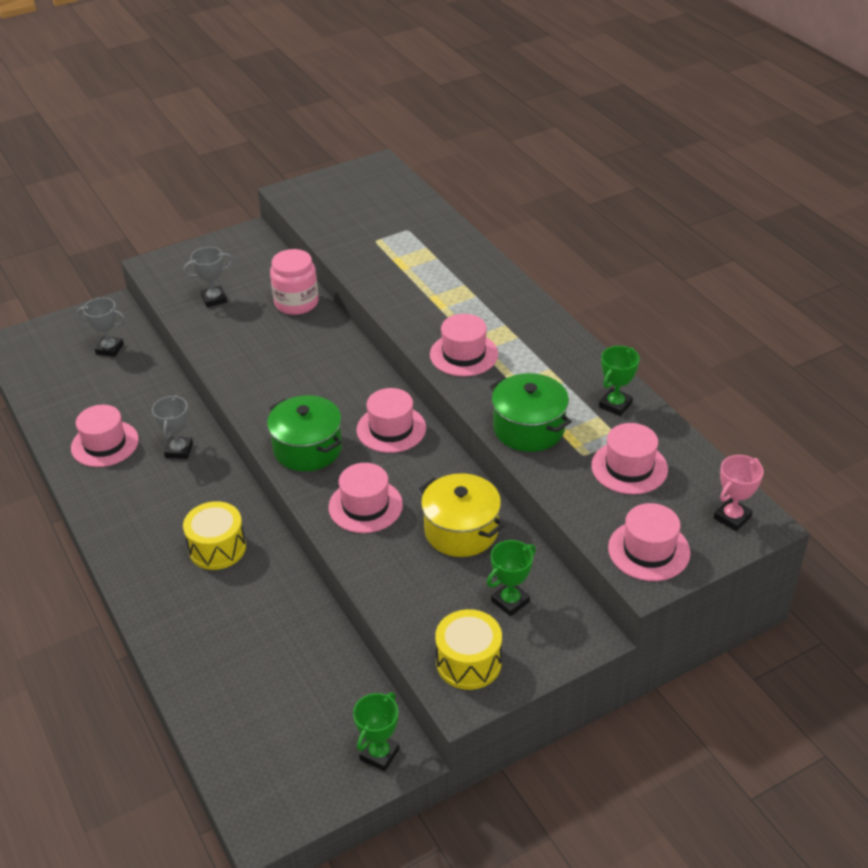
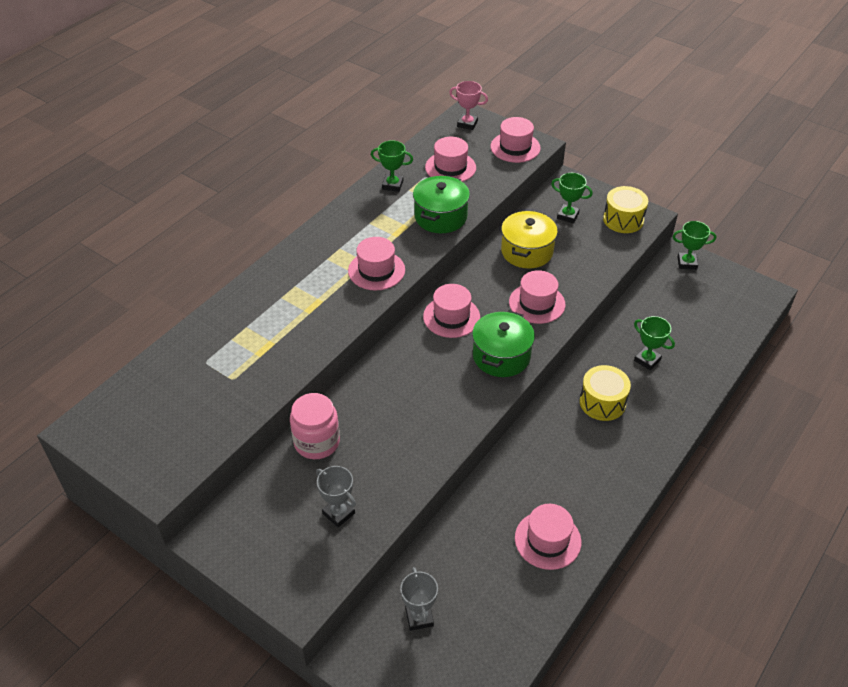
camera: 115 degrees left, 5 degrees up
(179, 450) = (522, 478): grey trophy -> none
(244, 617) = (647, 360): none -> green trophy

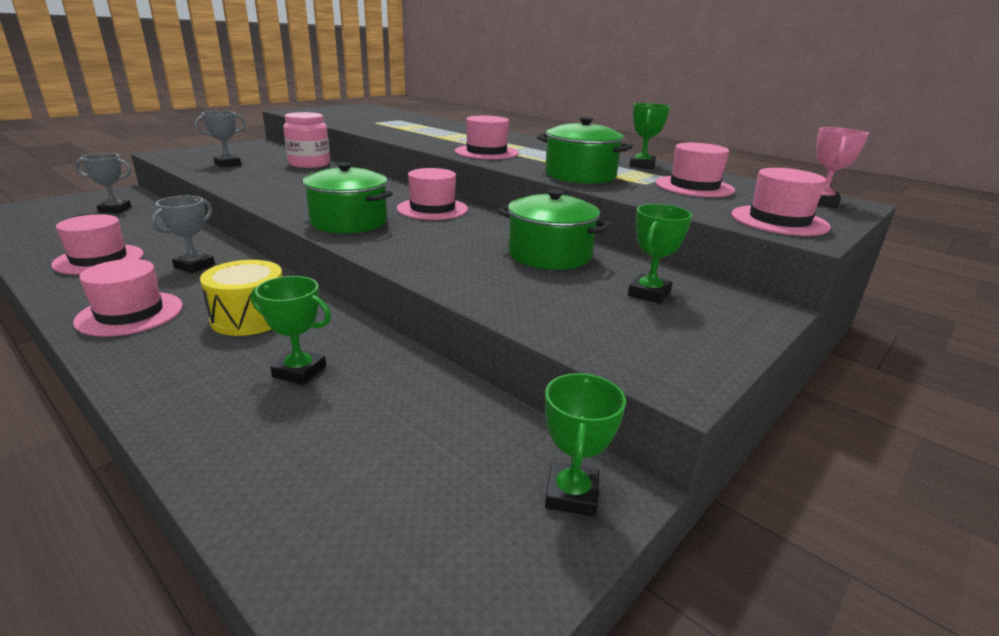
camera: 95 degrees right, 20 degrees down
(527, 251) = (549, 255): yellow pot -> green pot
(537, 303) = (432, 248): pink hat -> pink hat (130, 314)
(538, 469) = (194, 266): none -> grey trophy
(623, 220) = (651, 345): yellow drum -> none
(647, 360) = (299, 372): green trophy -> green trophy turned 60 degrees clockwise

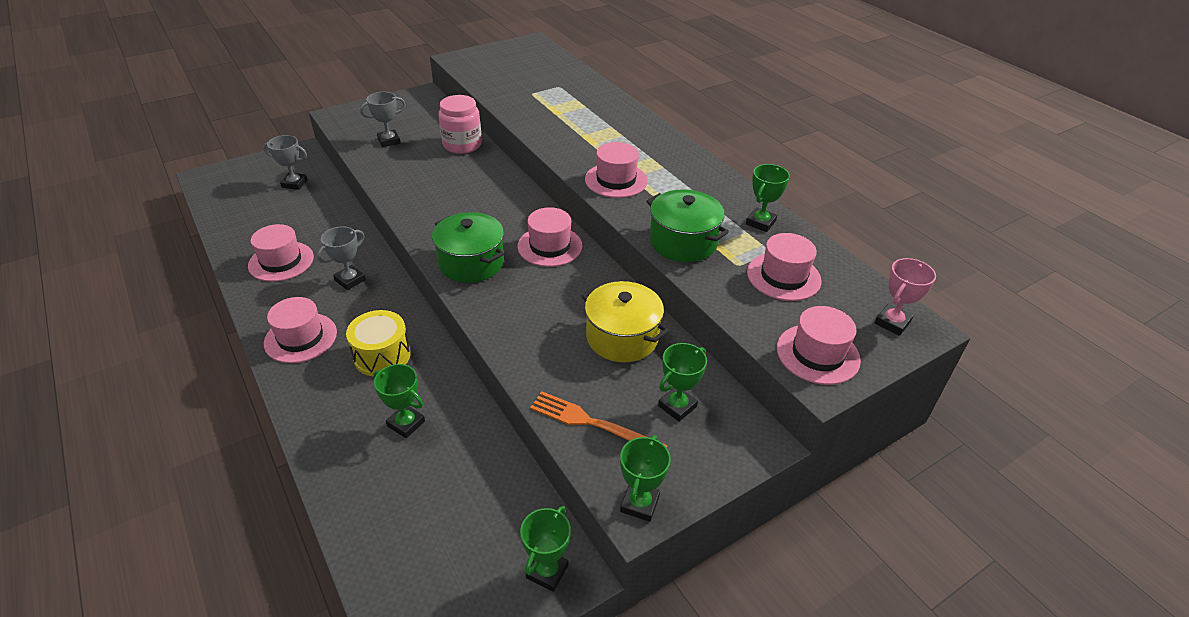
camera: 15 degrees right, 15 degrees up
(549, 255) = (622, 337): green pot -> yellow pot
(563, 315) = (593, 423): none -> orange fork
(674, 373) = (639, 504): none -> green trophy

